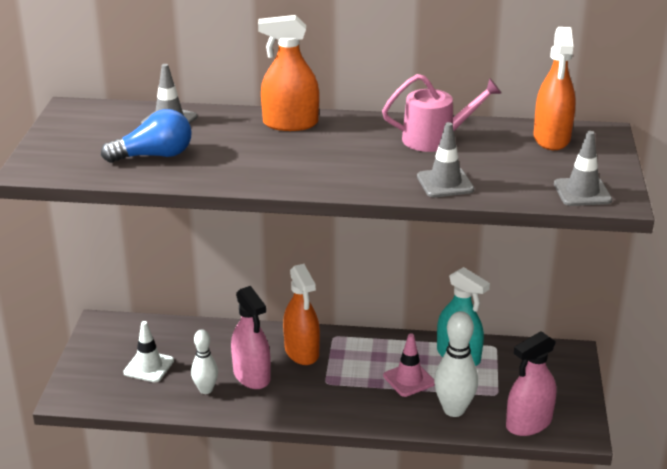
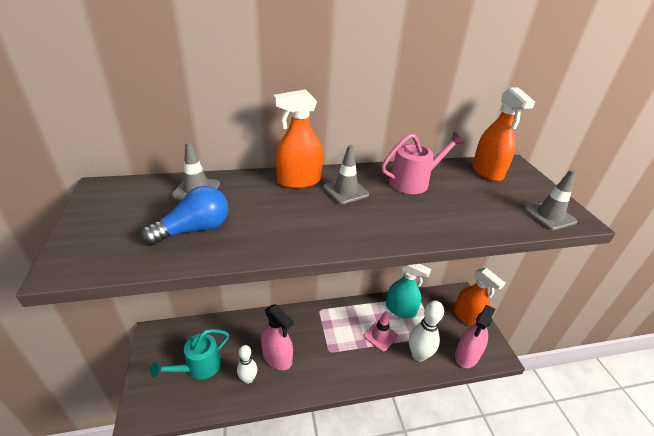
camera: 20 degrees left, 5 degrees up
(149, 367) = (199, 367): white traffic cone -> turquoise watering can
(301, 352) = (304, 328): orange spray bottle -> orange spray bottle (467, 317)
(445, 183) = (451, 222): grey traffic cone -> grey traffic cone (345, 191)

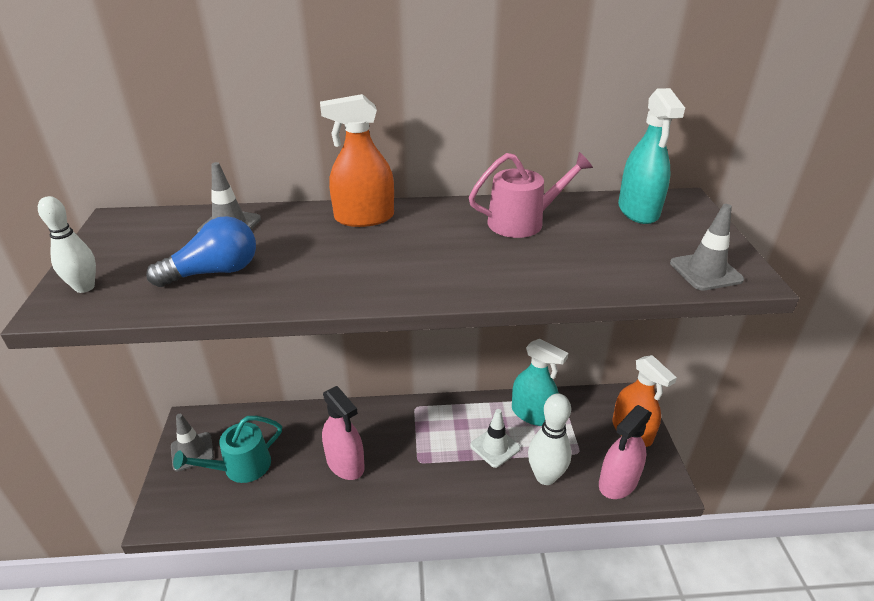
camera: 10 degrees right, 0 degrees up
(248, 379) = (302, 487): white bowling pin -> white bowling pin (85, 287)
(345, 191) = (423, 231): grey traffic cone -> grey traffic cone (192, 451)
(380, 336) = (495, 447): pink traffic cone -> white traffic cone
(487, 172) = (638, 211): orange spray bottle -> turquoise spray bottle

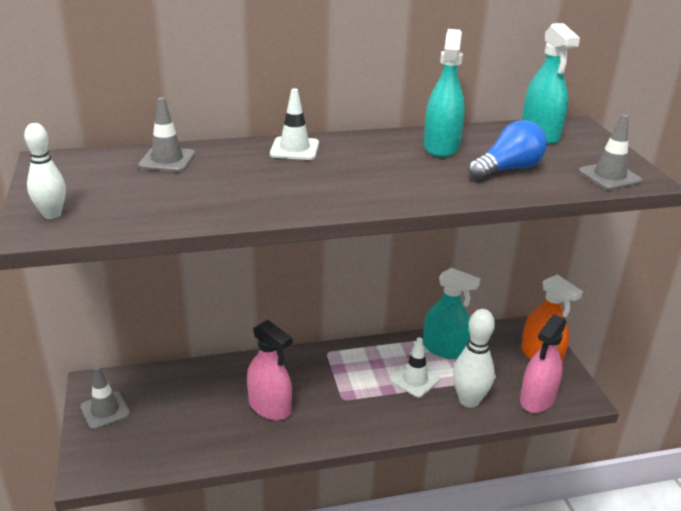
camera: 10 degrees left, 5 degrees down
(214, 272) = (173, 197): blue light bulb -> blue light bulb (508, 169)
(241, 467) = (162, 419): turquoise watering can -> none
(364, 218) = (294, 149): orange spray bottle -> white traffic cone
(522, 222) = (441, 147): pink watering can -> turquoise spray bottle

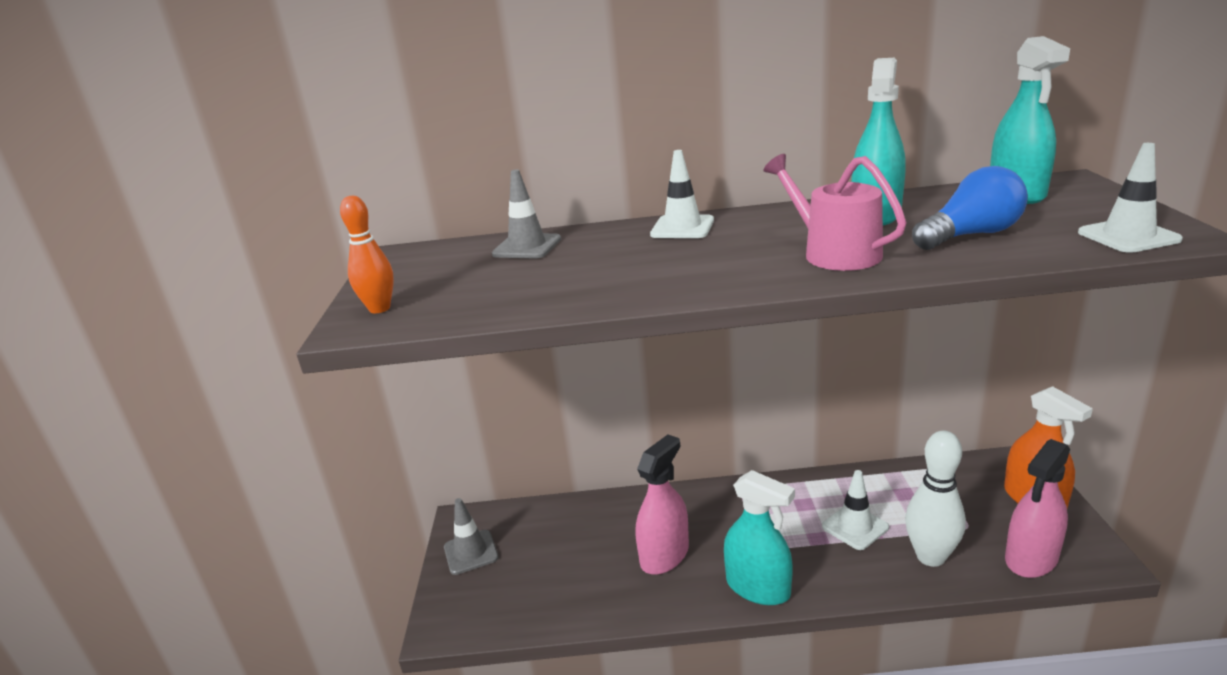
camera: 15 degrees right, 5 degrees down
(52, 214) = (379, 308): white bowling pin -> orange bowling pin
(270, 407) = (664, 555): pink spray bottle -> pink spray bottle turned 105 degrees counterclockwise
(413, 179) = (834, 253): none -> pink watering can
(444, 349) = (895, 487): turquoise spray bottle -> turquoise spray bottle (758, 587)
(609, 176) = (1128, 236): grey traffic cone -> white traffic cone

